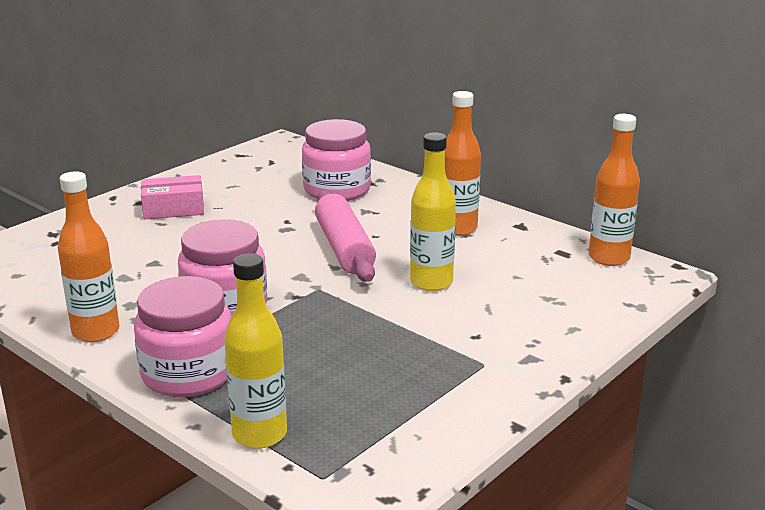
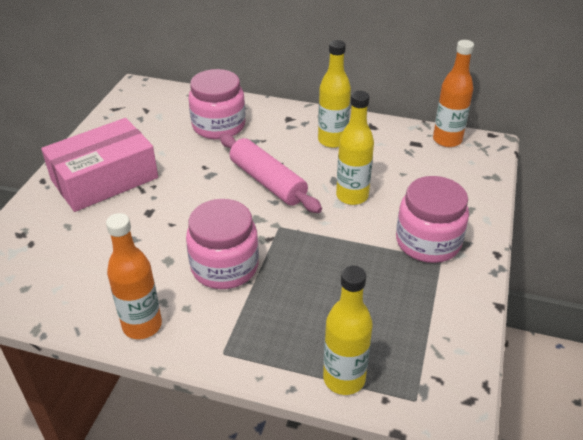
camera: 25 degrees left, 15 degrees up
(173, 209) = (105, 179): pink box -> pink box, size x1.81
(188, 373) = (248, 341): pink jar -> pink jar (428, 242)
(458, 228) = (332, 140): orange bottle -> yellow bottle

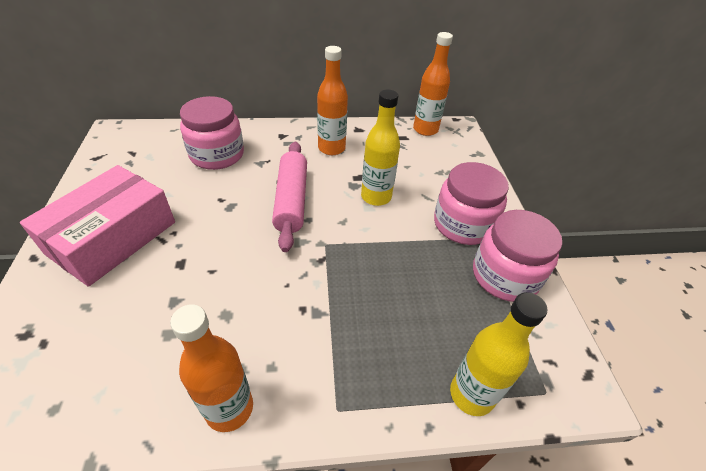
camera: 25 degrees left, 5 degrees up
(224, 266) = (291, 304): pink jar -> pink jar (505, 276)
(268, 181) = (292, 200): pink rolling pin -> pink rolling pin turned 60 degrees clockwise
(332, 140) = (331, 148): yellow bottle -> orange bottle

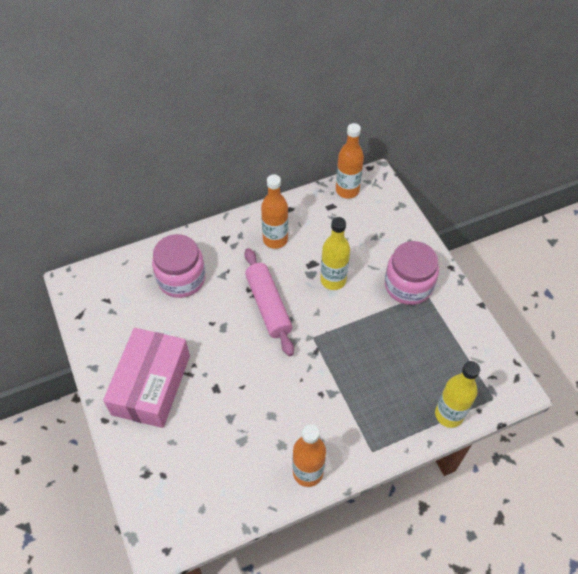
camera: 15 degrees left, 10 degrees up
(505, 276) = (449, 321): pink jar -> none

